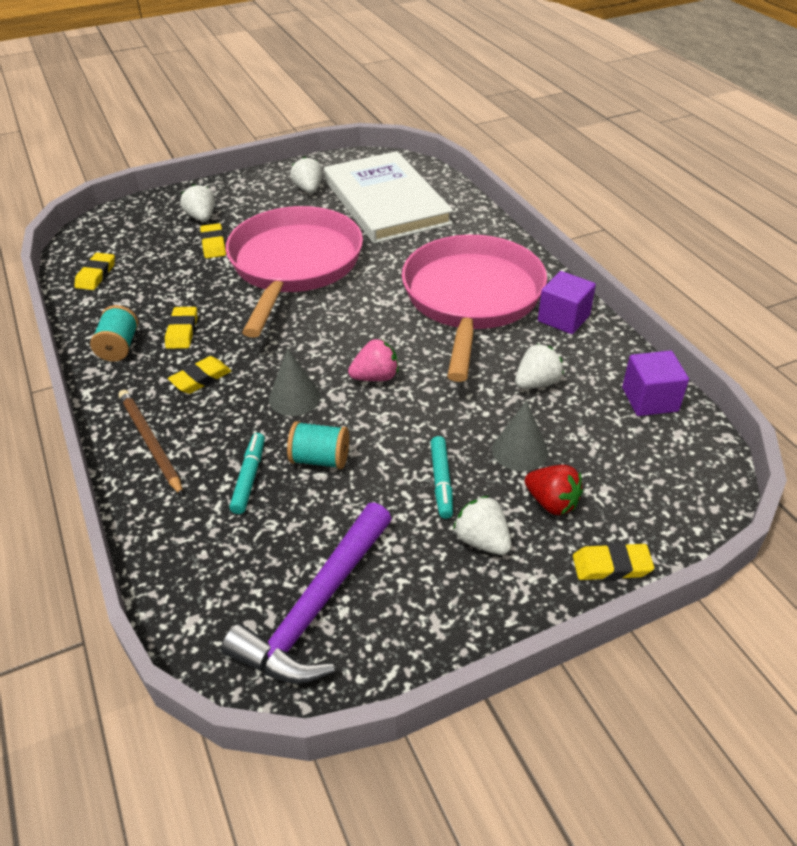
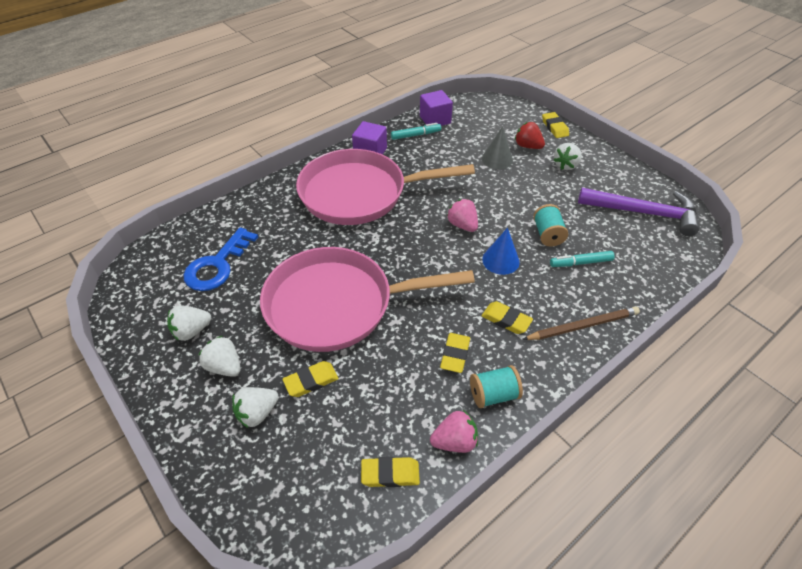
camera: 105 degrees left, 5 degrees up
(94, 313) = (454, 441): none -> pink strawberry
(150, 442) = (583, 326): brown pencil -> brown pencil turned 150 degrees counterclockwise
(182, 331) = (455, 355): yellow eraser -> yellow eraser turned 60 degrees counterclockwise
(294, 397) = (500, 260): grey cone -> blue cone
(385, 202) = (217, 265): white book -> blue key
(441, 481) = (536, 184): turquoise marker -> turquoise marker (416, 135)
(536, 383) = (438, 158): white strawberry -> white strawberry (224, 366)
(551, 502) = (527, 146): red strawberry -> red strawberry turned 75 degrees counterclockwise

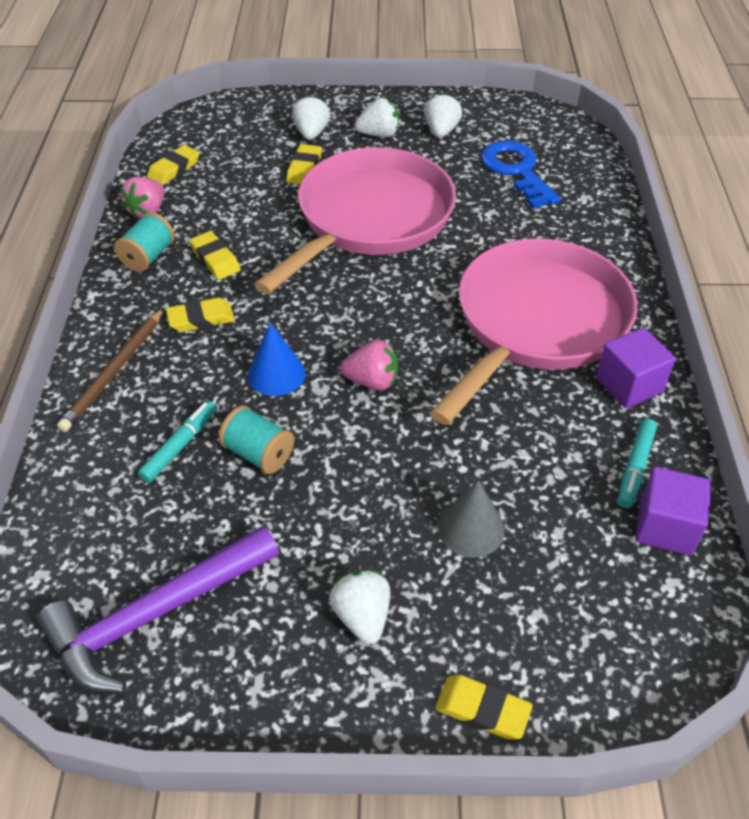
camera: 130 degrees right, 0 degrees up
(527, 146) = (465, 605): red strawberry -> none

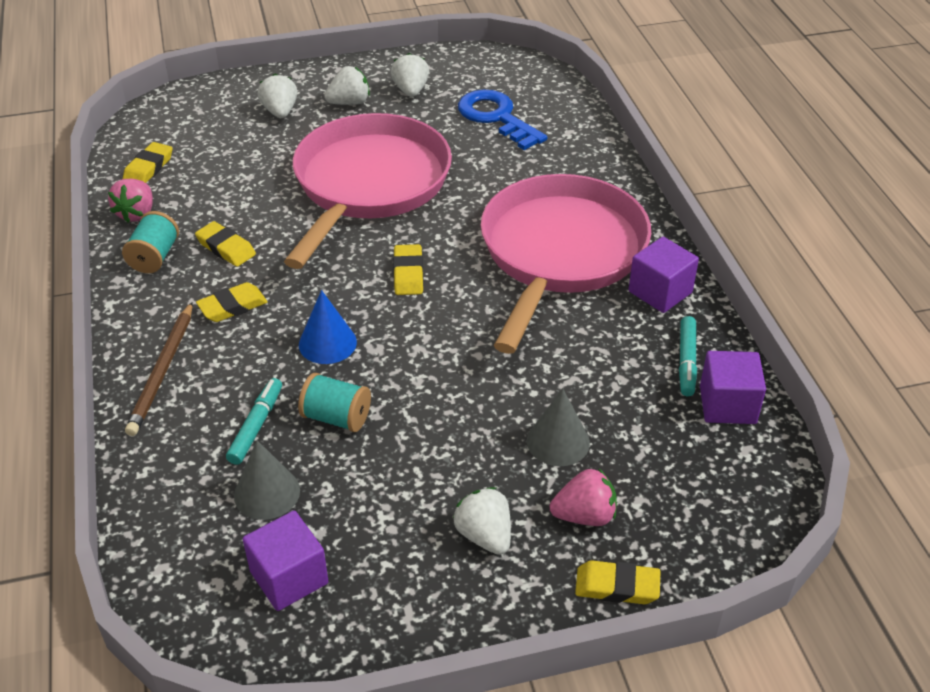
camera: 15 degrees left, 5 degrees down
(155, 615) = (289, 577): purple hammer -> purple cube
(165, 519) = (267, 493): none -> grey cone
(304, 168) = (285, 147): yellow eraser -> yellow eraser (408, 274)
(372, 381) = (423, 332): pink strawberry -> pink strawberry (584, 515)

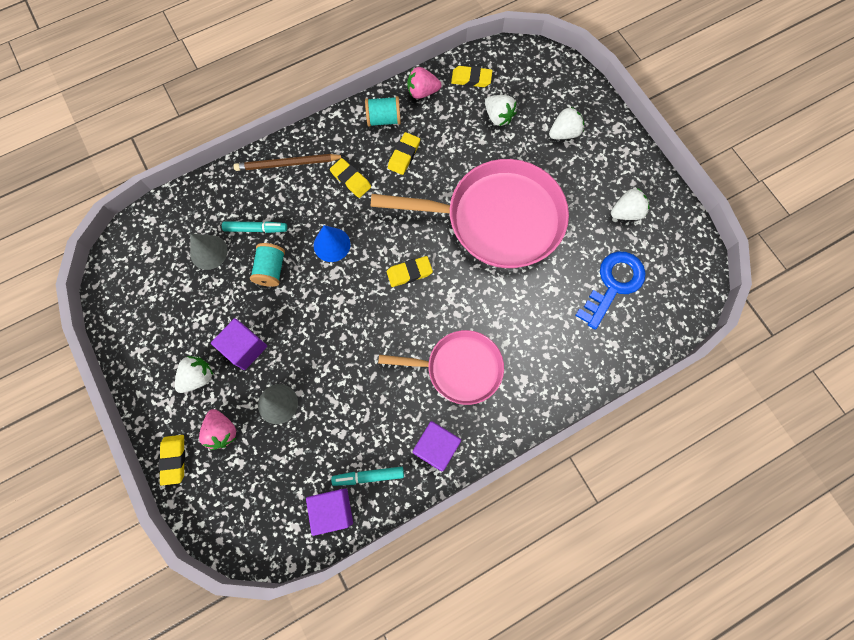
camera: 75 degrees right, 30 degrees up
(289, 577) = (155, 283): purple cube -> purple cube (245, 348)
(349, 103) = (593, 174): white strawberry -> white strawberry (498, 117)
(560, 253) = (459, 368): pink pan -> pink pan, size x0.60

